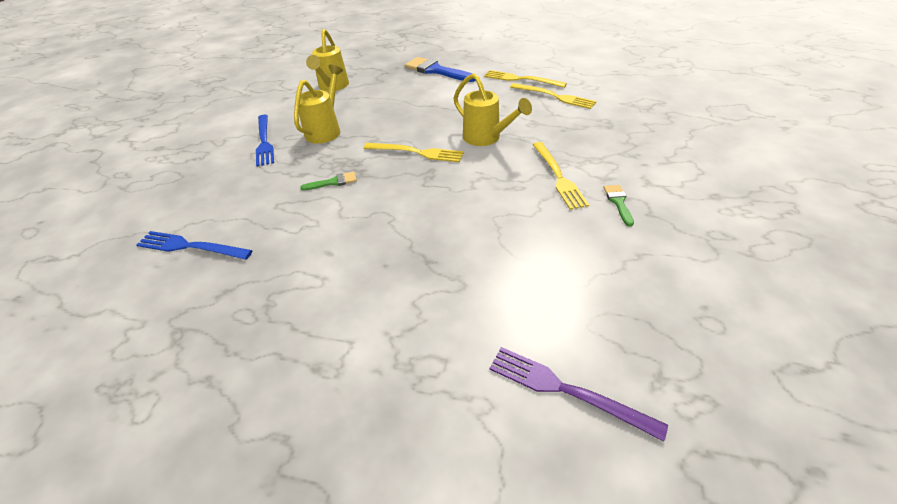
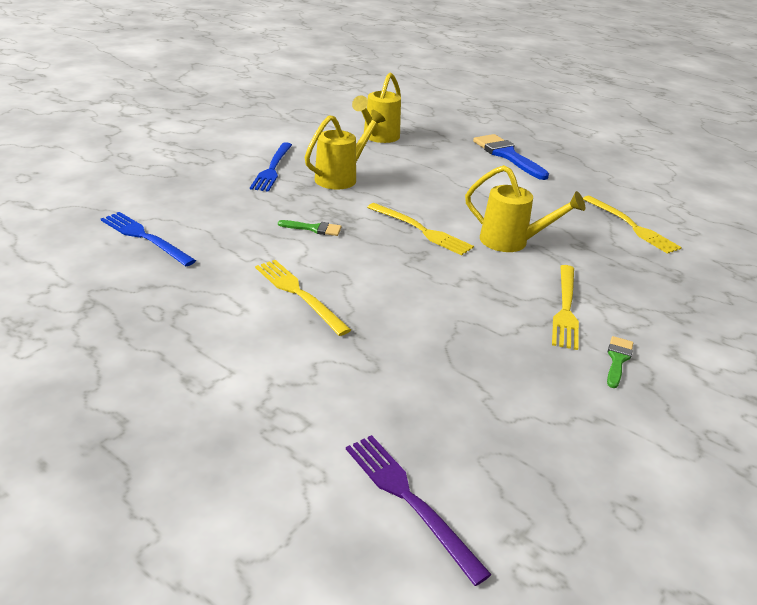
camera: 20 degrees right, 10 degrees down
(486, 138) = (511, 242): yellow watering can -> yellow watering can turned 45 degrees counterclockwise
(521, 79) = (604, 195): yellow fork -> yellow fork (299, 294)

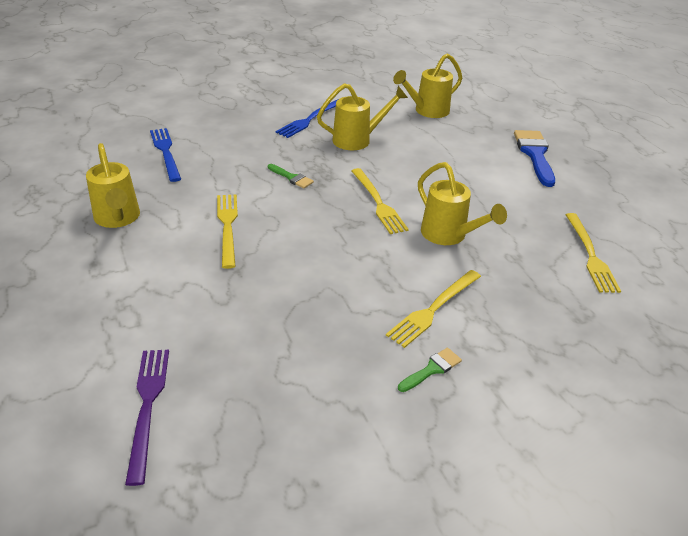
camera: 30 degrees right, 5 degrees up
(163, 323) = (118, 219): none -> yellow watering can

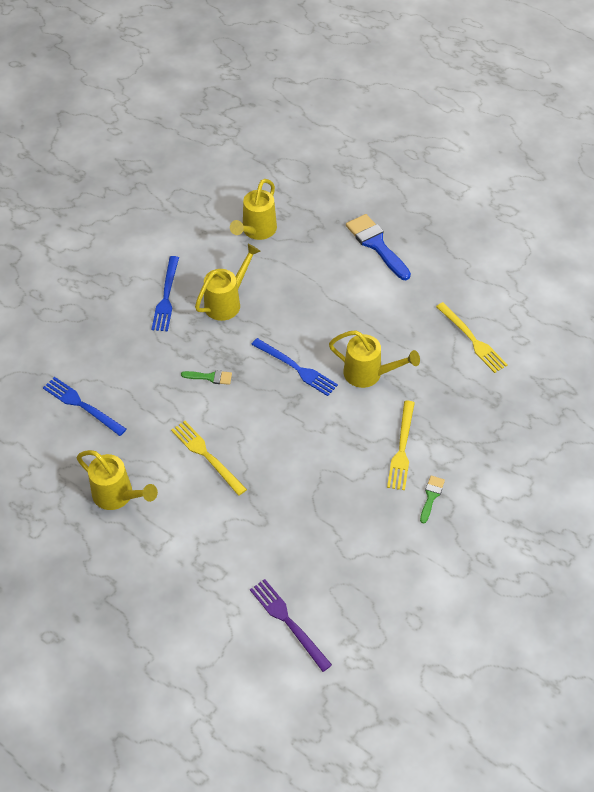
camera: 30 degrees left, 15 degrees up
(378, 203) = (296, 368): yellow fork -> blue fork

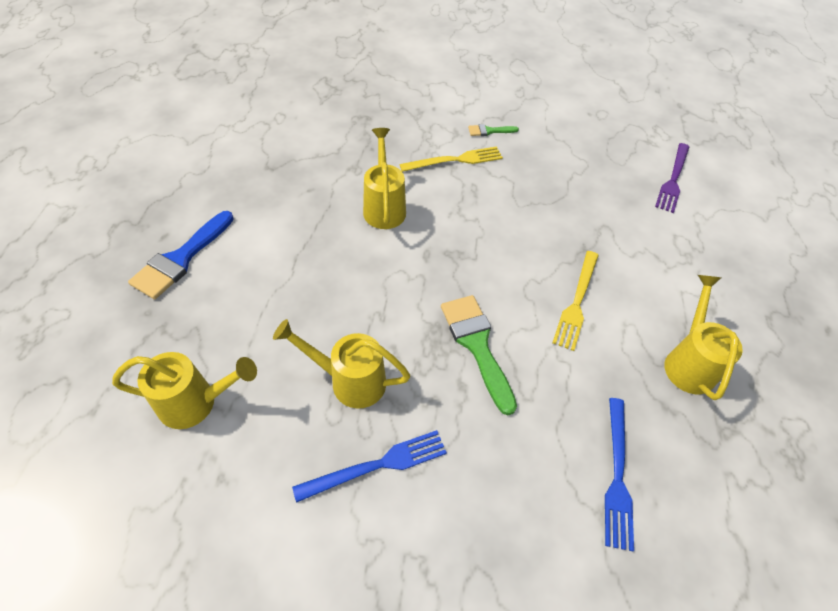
camera: 120 degrees left, 0 degrees up
(210, 377) = (477, 345): green brush -> green brush, size x1.97
(296, 368) = (412, 268): blue fork -> none
(472, 339) = (296, 147): yellow fork -> none

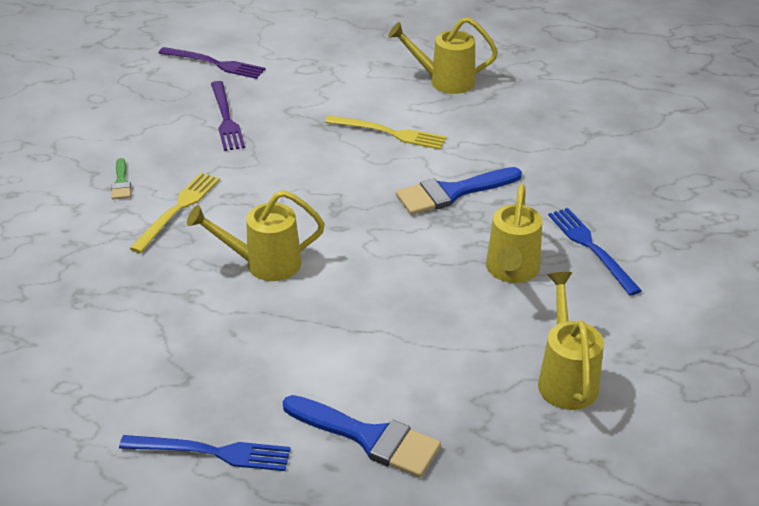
camera: 90 degrees left, 15 degrees down
(455, 160) = (178, 209): yellow fork -> yellow fork turned 45 degrees clockwise
(477, 345) = (451, 192): green brush -> blue brush
(584, 186) = (226, 118): none -> purple fork
(617, 475) = (557, 125): blue fork -> blue fork (211, 452)

